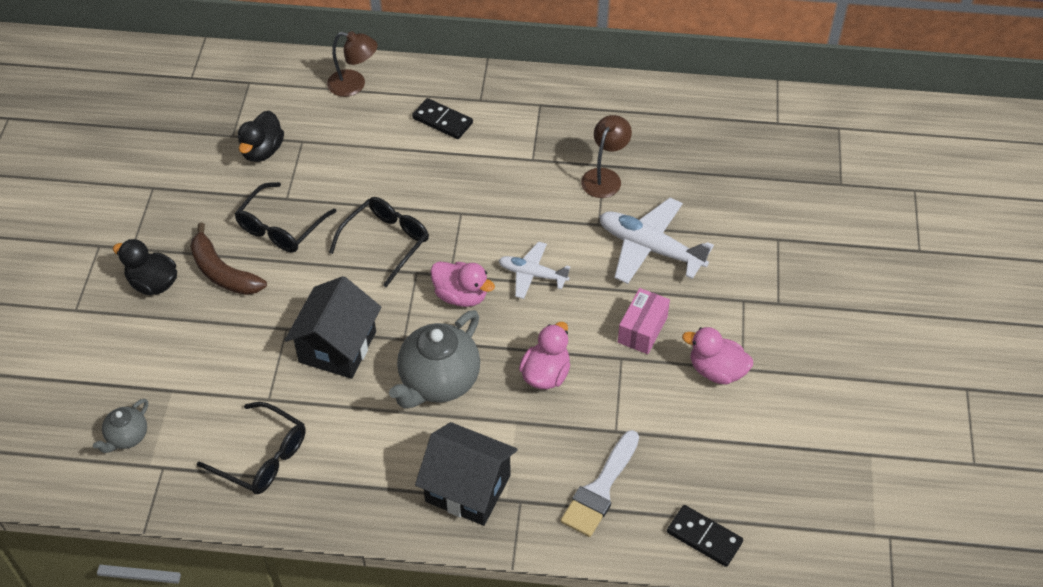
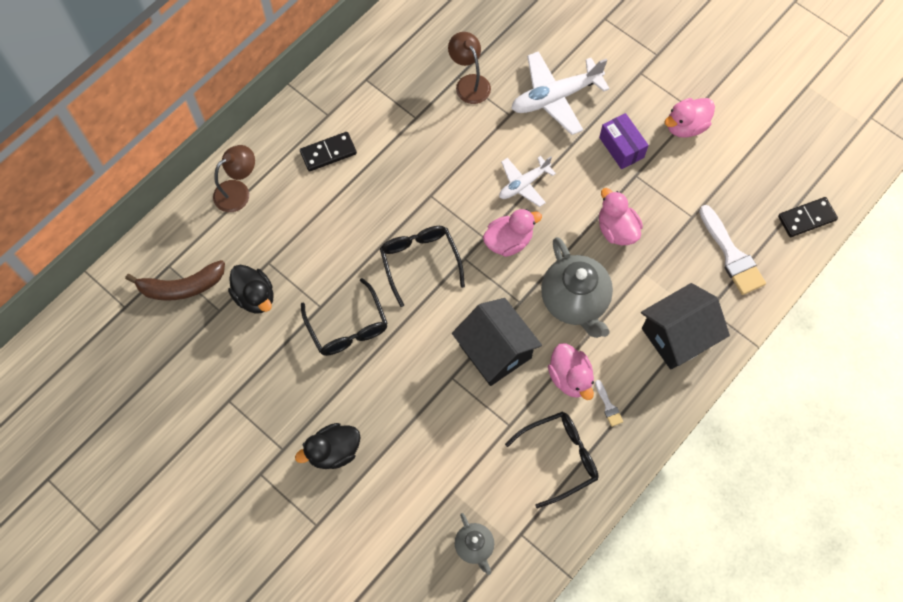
camera: 55 degrees left, 15 degrees up
(223, 272) = (361, 393): brown banana -> brown banana (181, 287)
(346, 469) = (608, 406): none -> white brush
(353, 421) = (570, 378): none -> pink duck
(642, 329) = (621, 147): pink box -> purple box

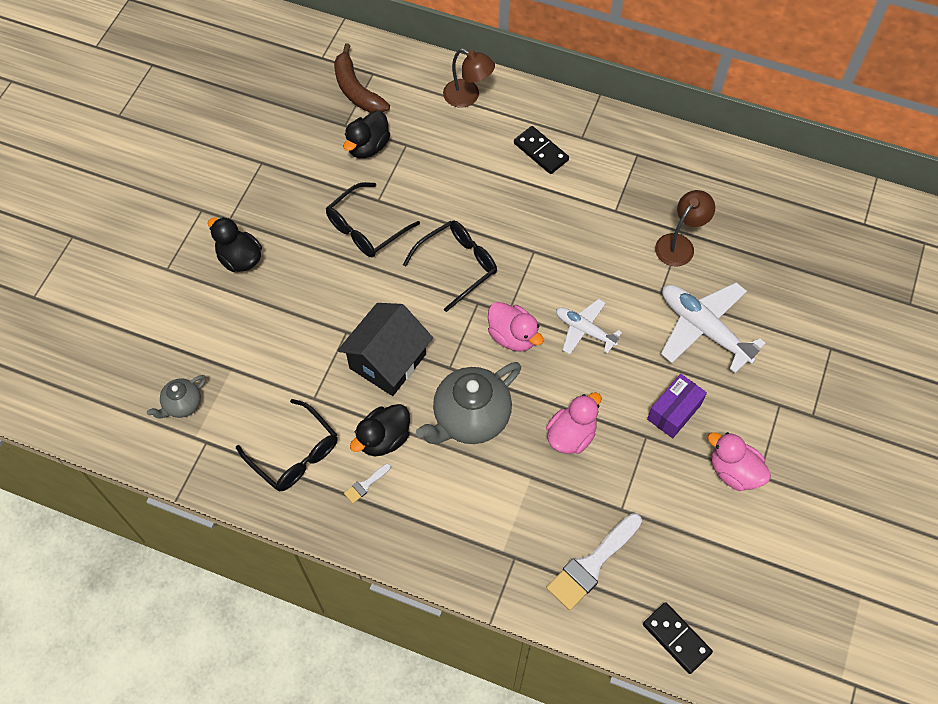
camera: 70 degrees right, 5 degrees down
(570, 378) = (384, 439): pink duck -> black duck
(677, 336) = (470, 532): black house -> none

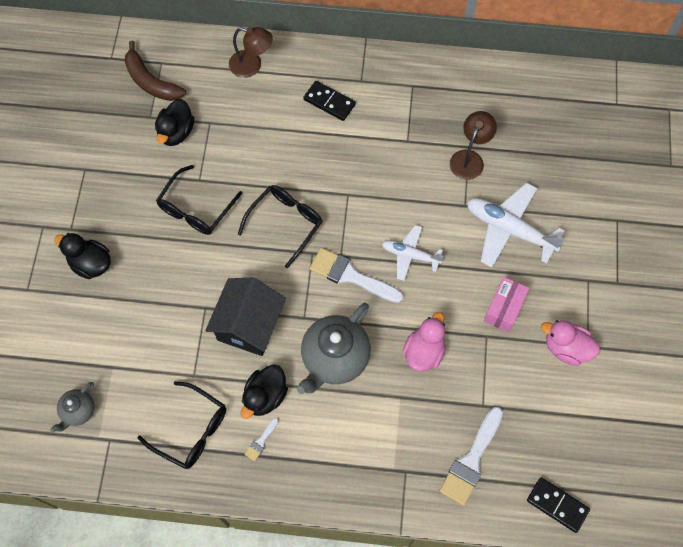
camera: 15 degrees left, 5 degrees up
(513, 336) = (351, 276): pink duck -> white brush
(674, 412) = (503, 309): purple box -> pink box

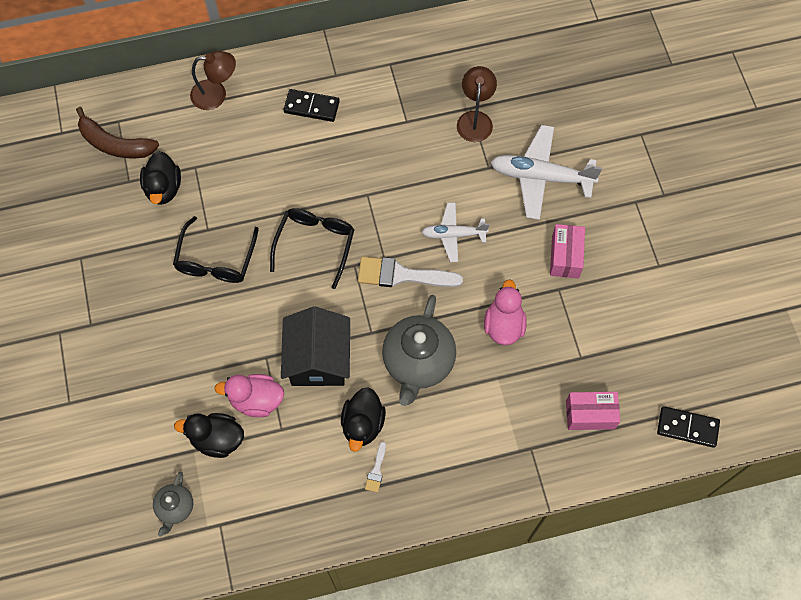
camera: 20 degrees left, 0 degrees up
(91, 264) = (127, 353): black duck -> black duck (217, 439)
(191, 430) = (301, 485): black glasses -> none
(471, 460) = (590, 414): white brush -> pink box
(566, 348) = (639, 274): pink duck -> pink duck (256, 400)

